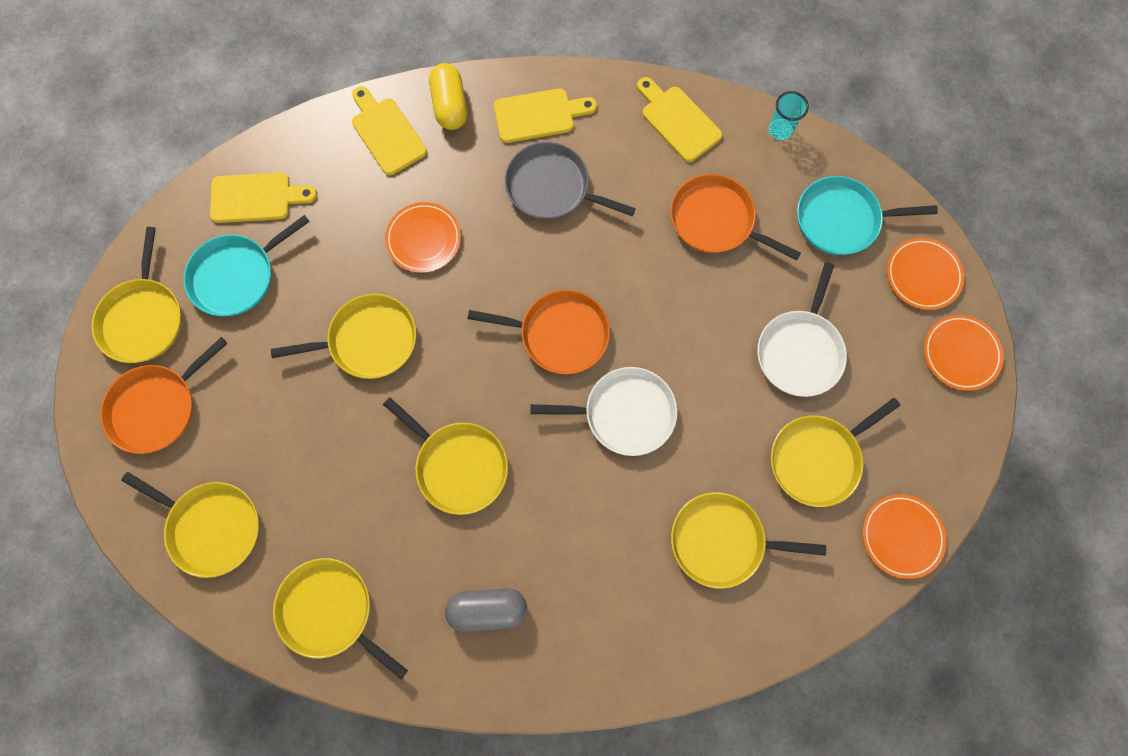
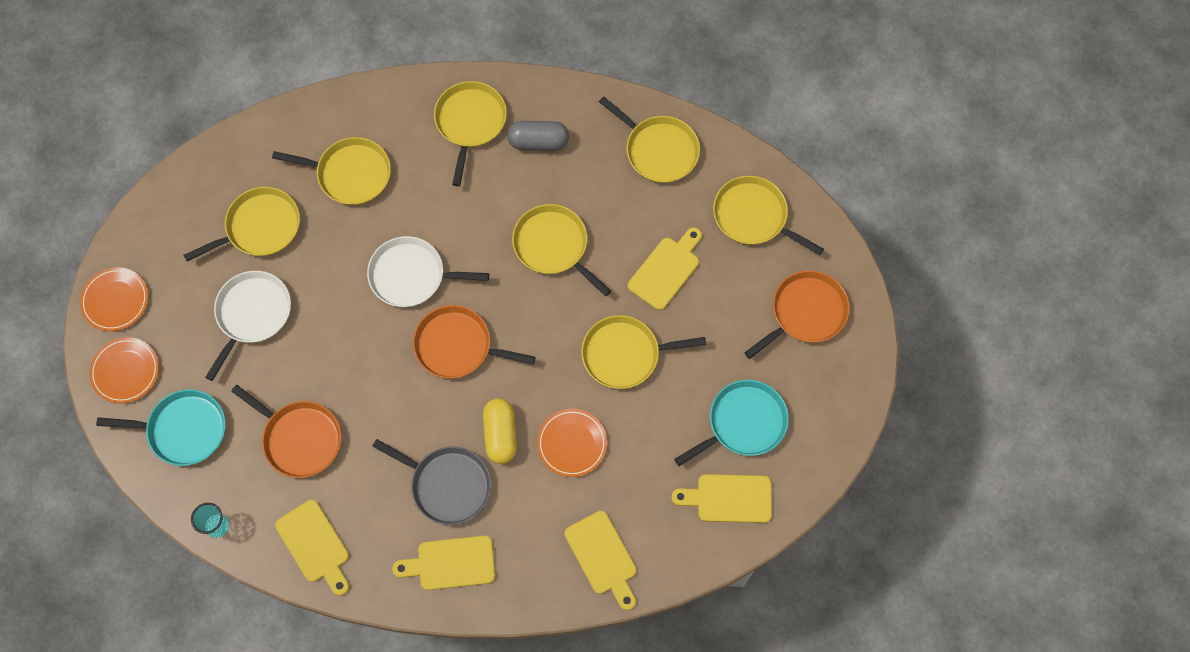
camera: 175 degrees left, 5 degrees down
(144, 318) = (824, 390): yellow pan -> yellow pan (470, 123)
(321, 446) = (666, 270): none -> yellow cutting board
(450, 106) = (538, 582): yellow capsule -> yellow capsule (500, 434)
(901, 536) = (209, 166): orange plate -> none

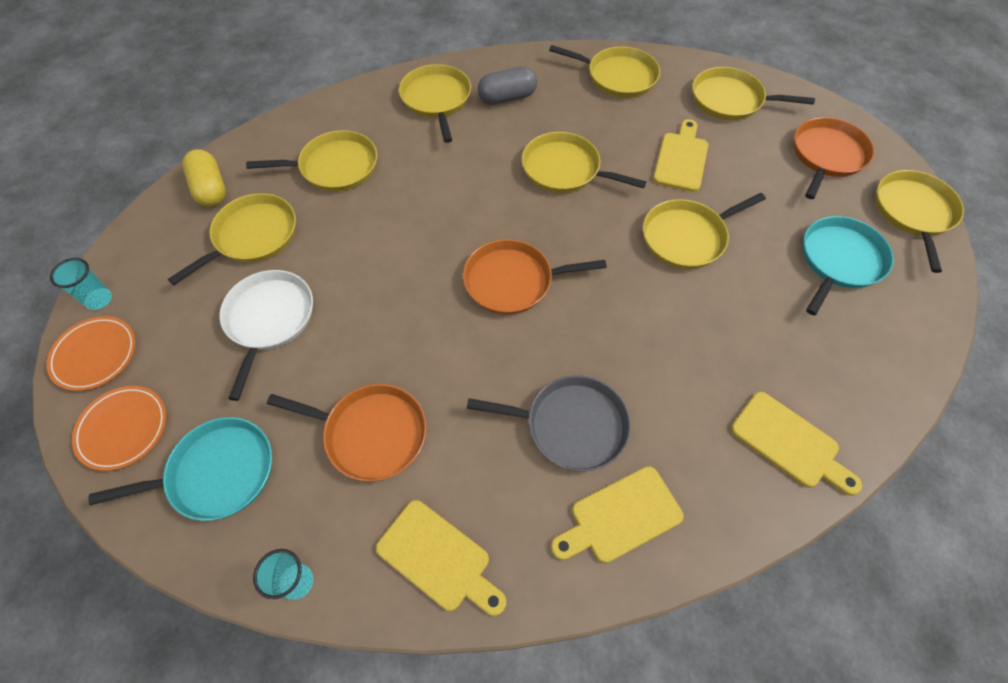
camera: 20 degrees left, 10 degrees down
(126, 250) = (99, 300): none -> turquoise cup
(411, 275) = (434, 233): white pan -> none
(500, 434) = (603, 352): yellow capsule -> yellow capsule (211, 189)
(572, 443) = (684, 335): orange plate -> none
(729, 498) = (876, 334): yellow cutting board -> none
(843, 399) = (913, 212): none -> yellow pan

